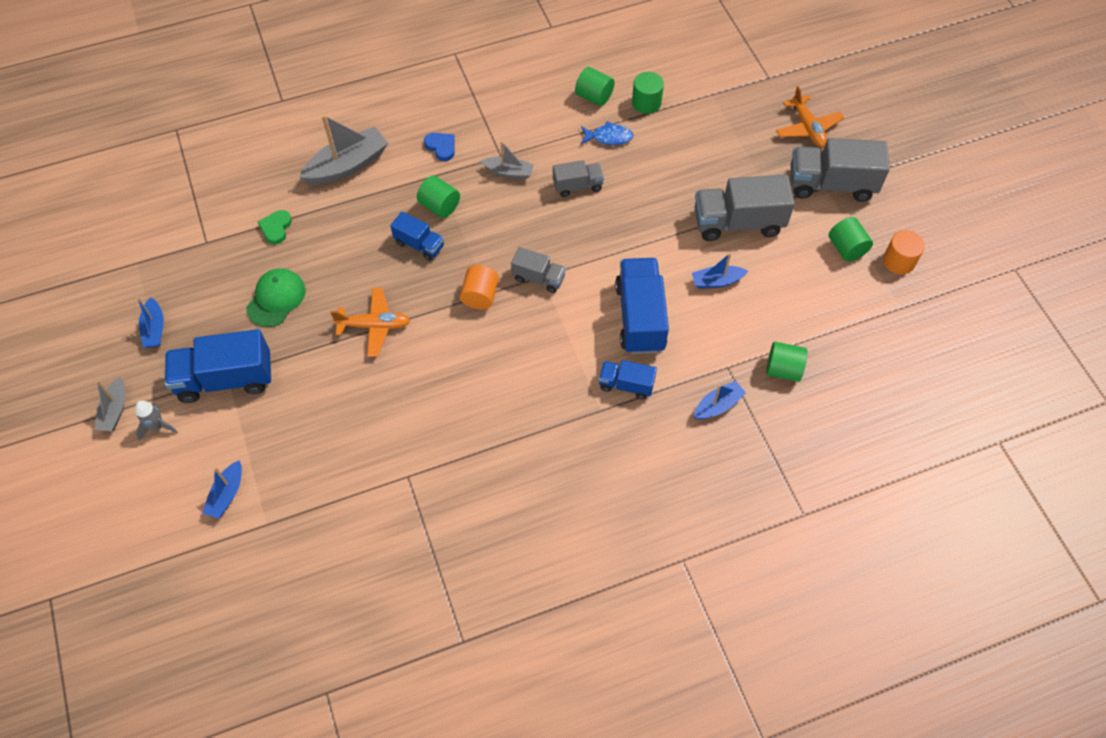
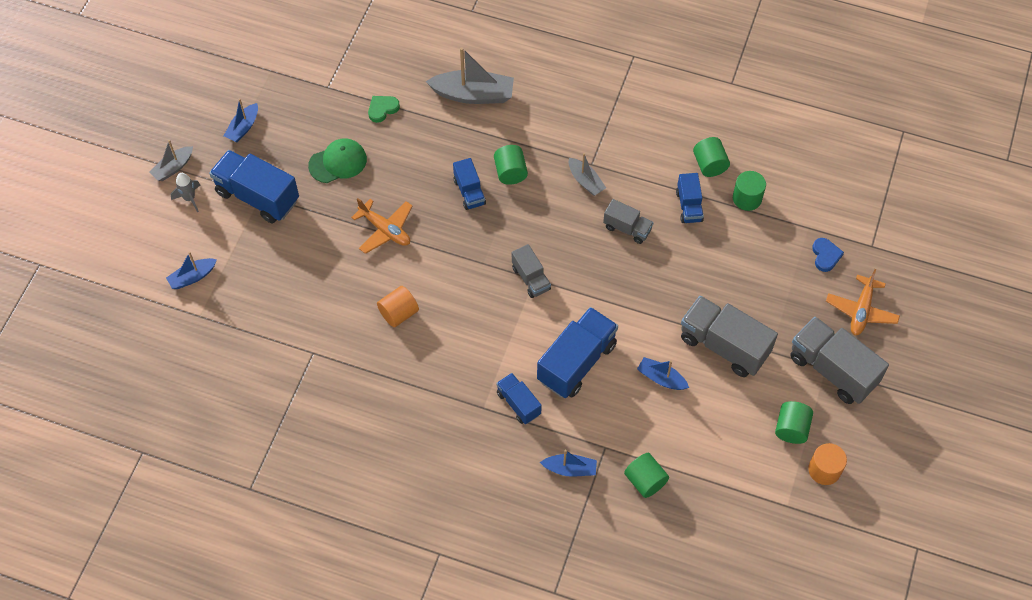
camera: 40 degrees right, 0 degrees up
(441, 147) = (553, 126): blue heart -> blue heart (825, 256)
(480, 296) = (477, 261): orange cylinder -> orange cylinder (398, 313)
(609, 137) = (689, 206): blue fish -> blue truck

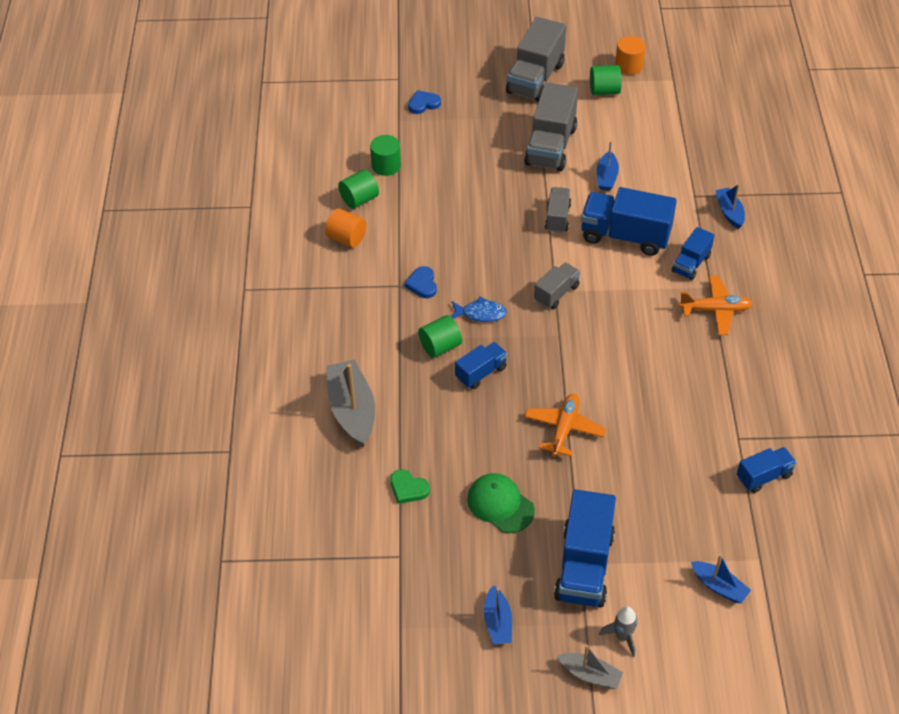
camera: 110 degrees left, 10 degrees down
(243, 128) = (497, 622): blue boat -> blue boat turned 75 degrees clockwise
(398, 313) = (653, 383): orange cylinder -> orange cylinder (347, 238)
(533, 213) = (480, 313): none -> blue fish
(585, 181) = (422, 284): grey boat -> blue heart
(627, 228) = (462, 239): grey truck -> grey truck (557, 217)
(645, 481) = (708, 163): green cylinder -> none
(689, 206) = (414, 202): blue truck -> blue truck (764, 476)
(861, 310) = (468, 73): orange plane -> orange plane (715, 310)

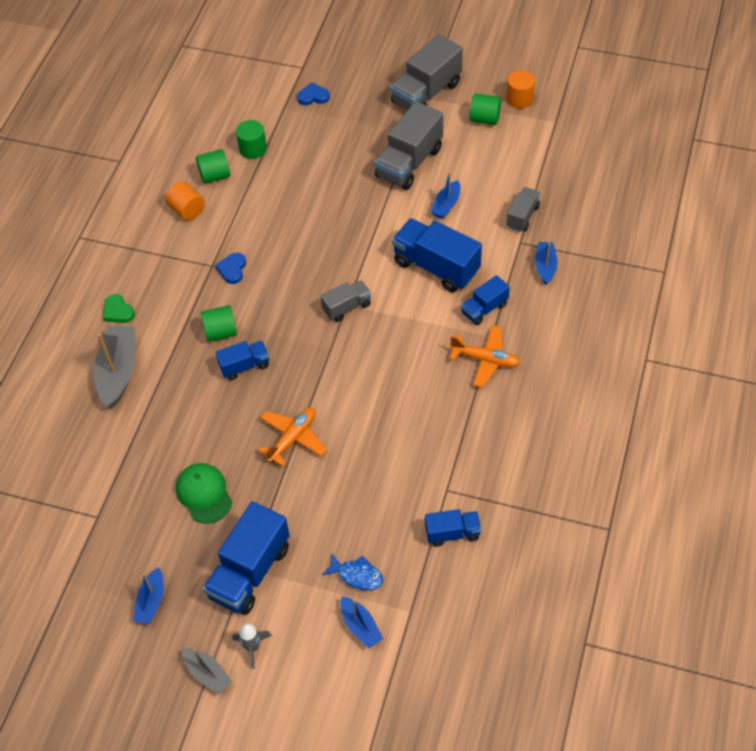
camera: 20 degrees right, 5 degrees up
(408, 488) = (132, 457): green heart -> green heart (118, 311)
(480, 313) = (270, 310): blue fish -> blue fish (357, 575)
(557, 217) = (382, 234): grey truck -> grey truck (522, 216)

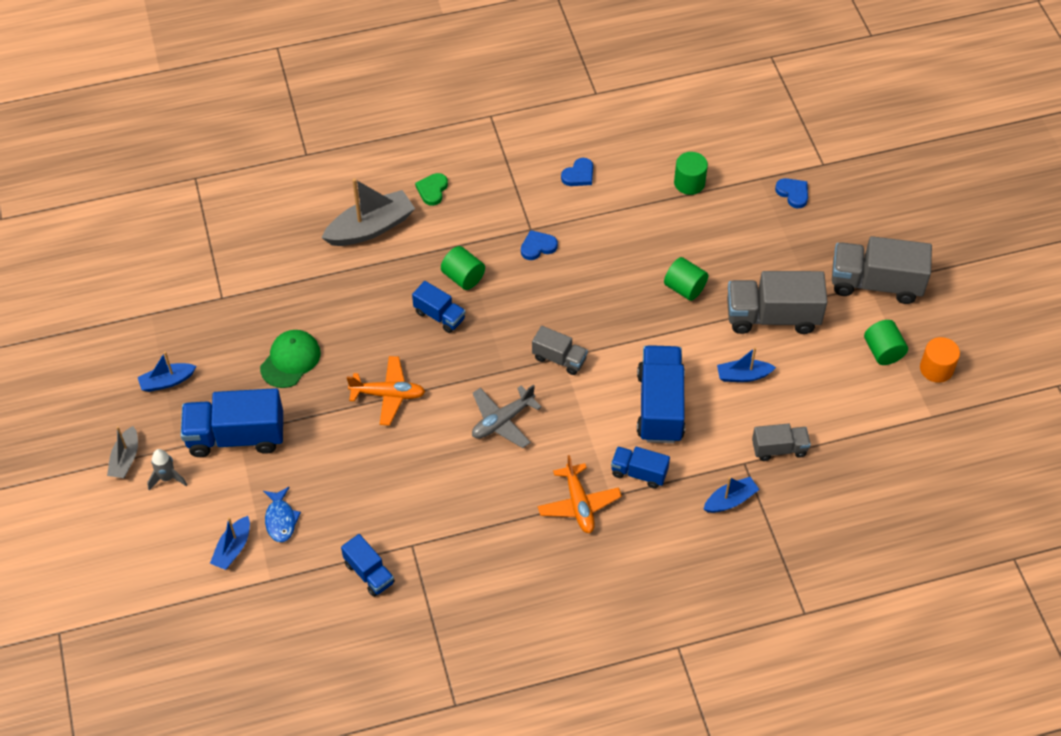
camera: 55 degrees right, 0 degrees up
(187, 210) = (579, 175): orange cylinder -> blue heart
(215, 176) = (634, 172): green cylinder -> green cylinder (684, 288)
(376, 372) = (502, 421): none -> grey plane

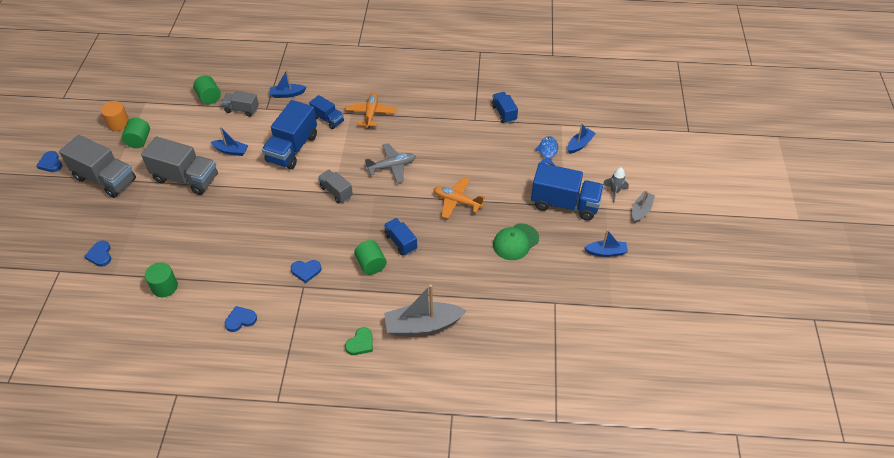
camera: 160 degrees left, 5 degrees down
(684, 288) = (226, 212): green cylinder -> green cylinder (209, 97)
(967, 283) = (51, 163): none -> blue heart

